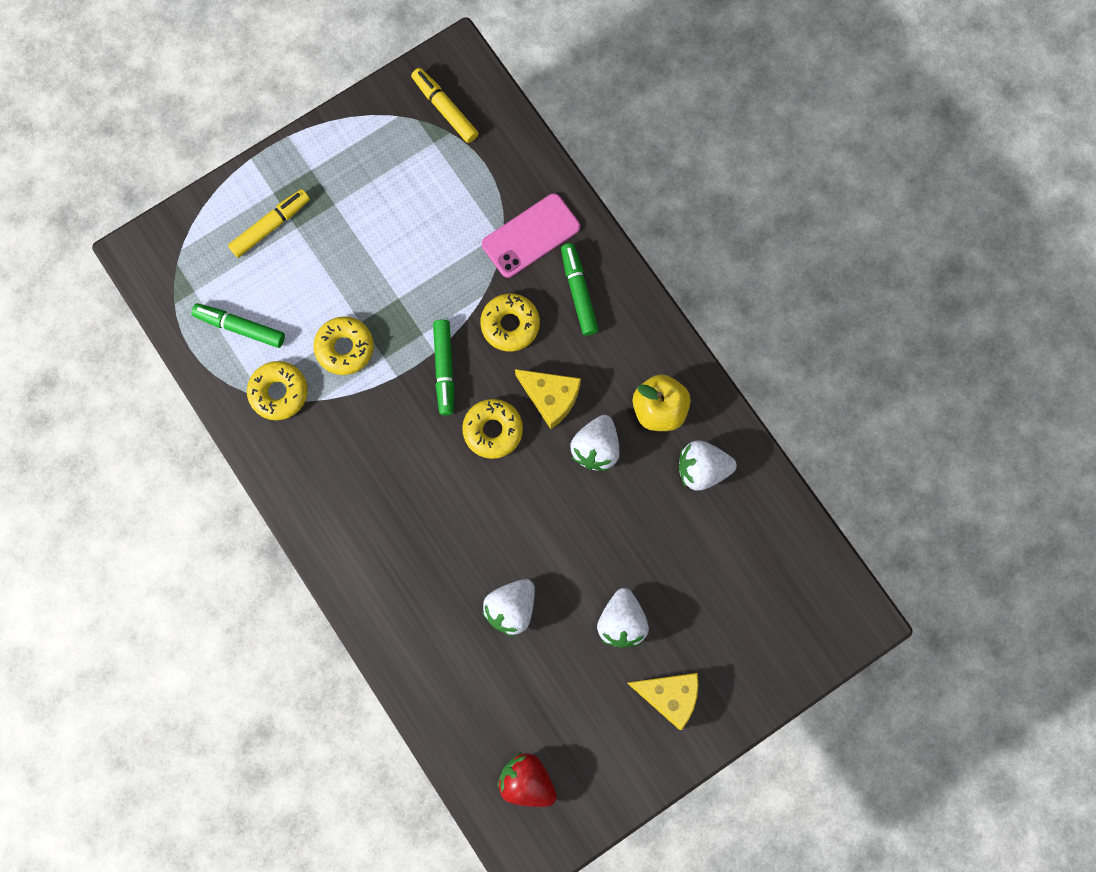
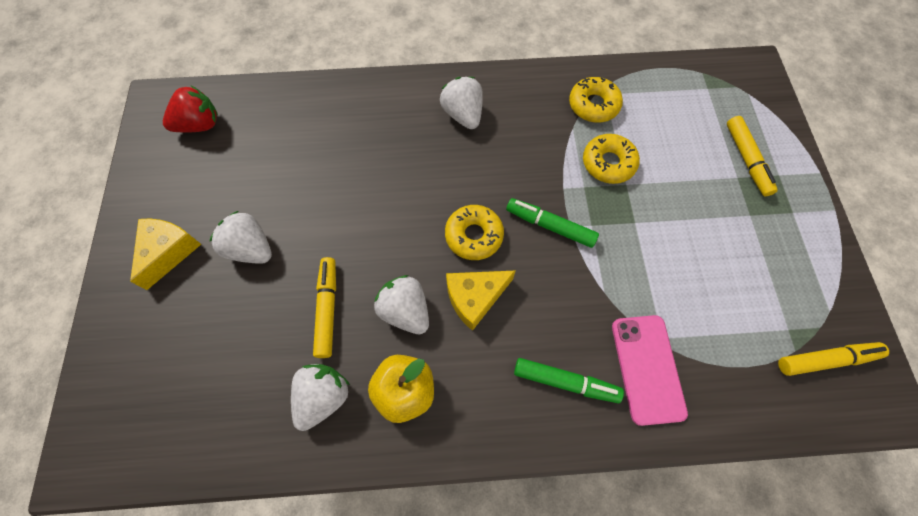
camera: 120 degrees right, 10 degrees down
(240, 328) = (661, 103): green marker -> none
(510, 325) = (563, 300): yellow donut -> none
(511, 608) = (323, 176): white strawberry -> white strawberry (463, 115)
(633, 514) = (327, 309): none -> yellow marker
(669, 696) = (169, 252): yellow cheese -> yellow cheese turned 150 degrees clockwise

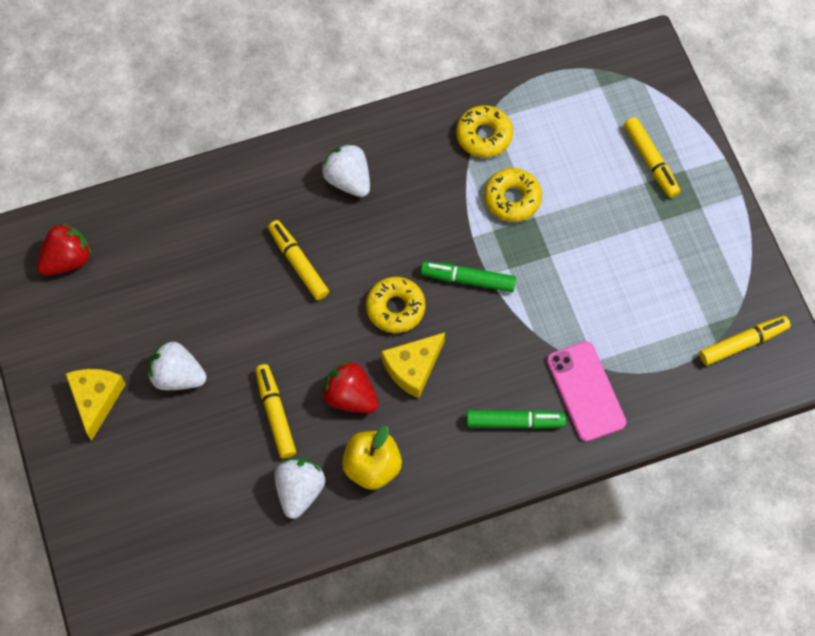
camera: 15 degrees left, 0 degrees up
(396, 174) = (298, 263): none -> yellow marker
(405, 311) = (350, 396): white strawberry -> red strawberry

